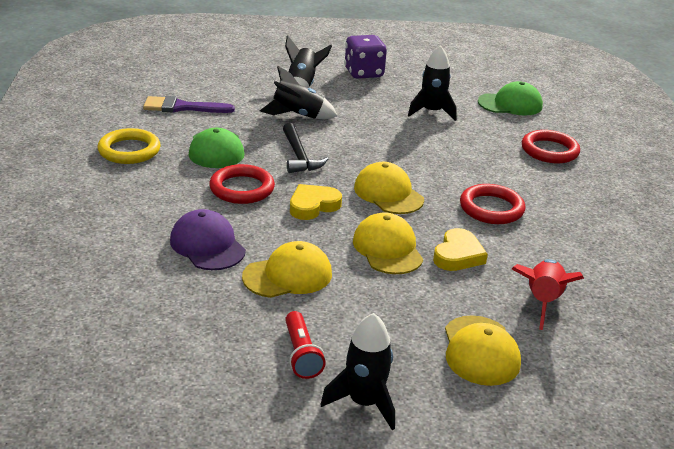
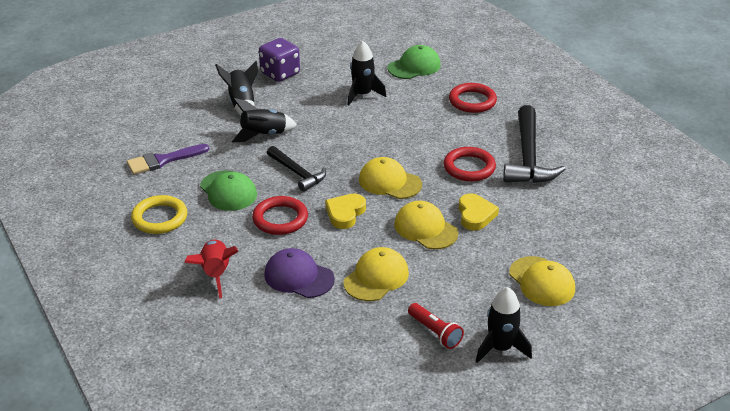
camera: 25 degrees left, 5 degrees up
(542, 302) = (553, 230): red rocket -> red rocket (215, 274)
(572, 221) = (528, 157): none -> black hammer

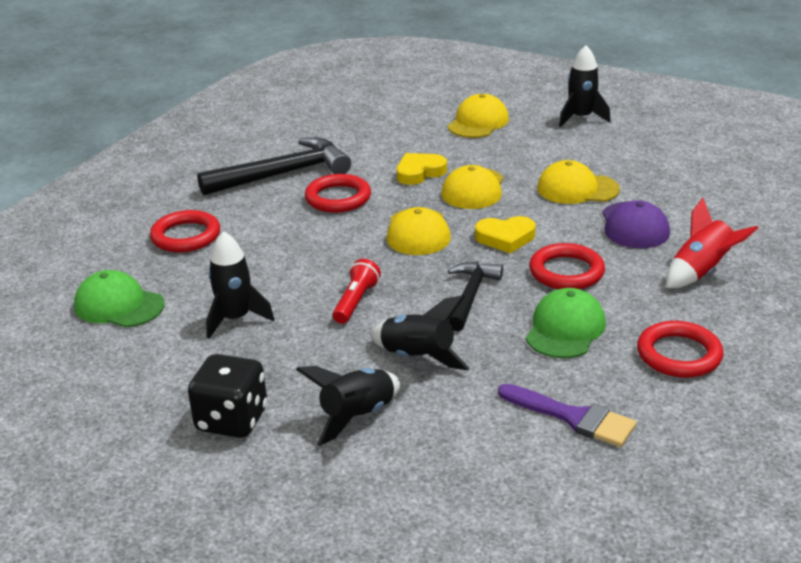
camera: 120 degrees left, 5 degrees down
(159, 218) = (679, 354): yellow ring -> red ring
(280, 74) = (232, 420): purple dice -> black dice
(435, 332) = (604, 145): red flashlight -> red flashlight (356, 302)

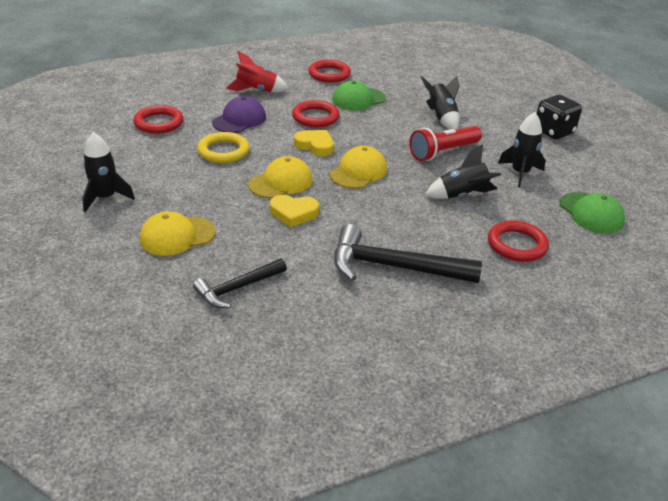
camera: 145 degrees left, 5 degrees up
(338, 198) = (377, 221): red ring -> red ring (159, 123)
(356, 302) = (443, 152): red flashlight -> red flashlight, size x1.53
(357, 416) = (493, 111): black rocket -> black rocket (462, 195)
(471, 295) = (379, 129): black hammer -> black hammer (237, 288)
(572, 417) = (404, 77): purple brush -> none
(577, 189) = (223, 151): yellow cap -> yellow ring

